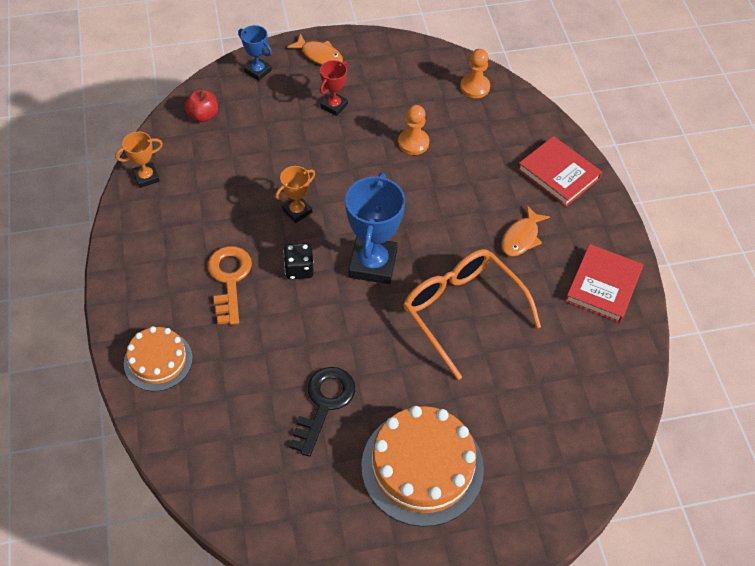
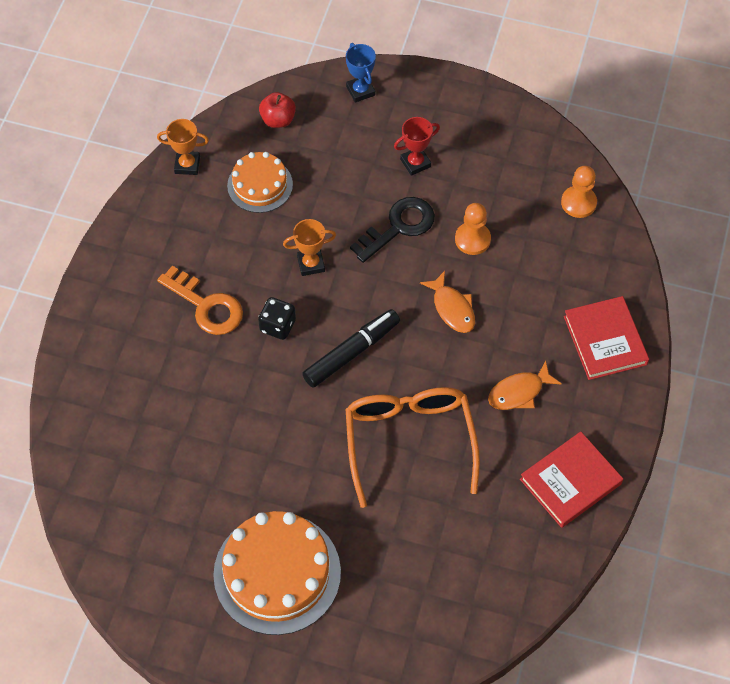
camera: 30 degrees right, 5 degrees up
(158, 360) = (99, 357): orange cake -> orange cake (260, 185)
(229, 279) = (207, 306): orange key -> orange key turned 105 degrees clockwise
(319, 55) = (434, 98): orange fish -> orange fish (452, 308)
(324, 403) = (224, 470): black key -> black key (399, 226)
(373, 264) = (351, 352): blue trophy -> black marker

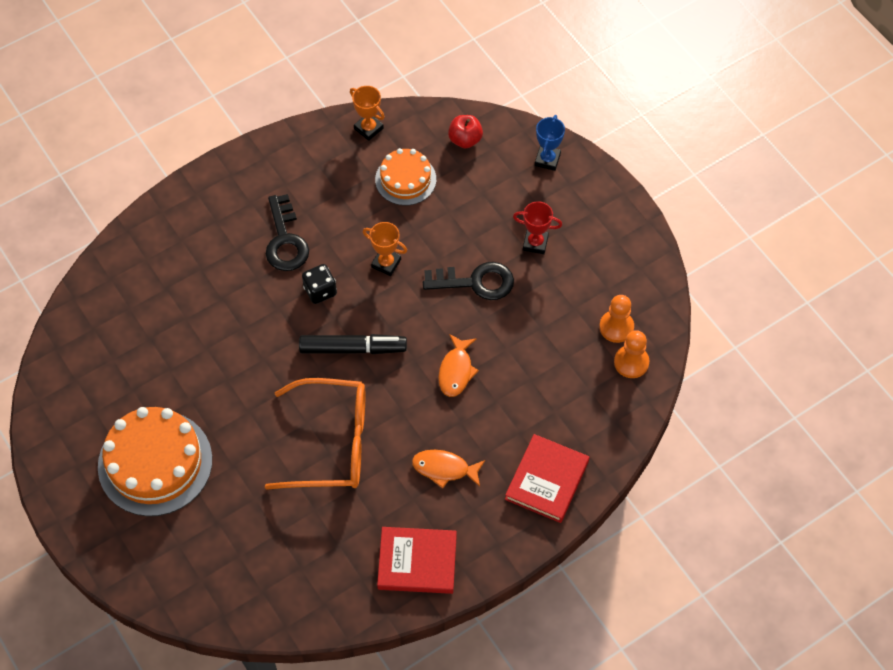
camera: 40 degrees right, 0 degrees up
(207, 306) = (285, 241): orange key -> black key
(409, 441) = (331, 443): orange glasses -> orange glasses turned 60 degrees clockwise
(472, 239) = (521, 331): orange pawn -> orange pawn (616, 327)

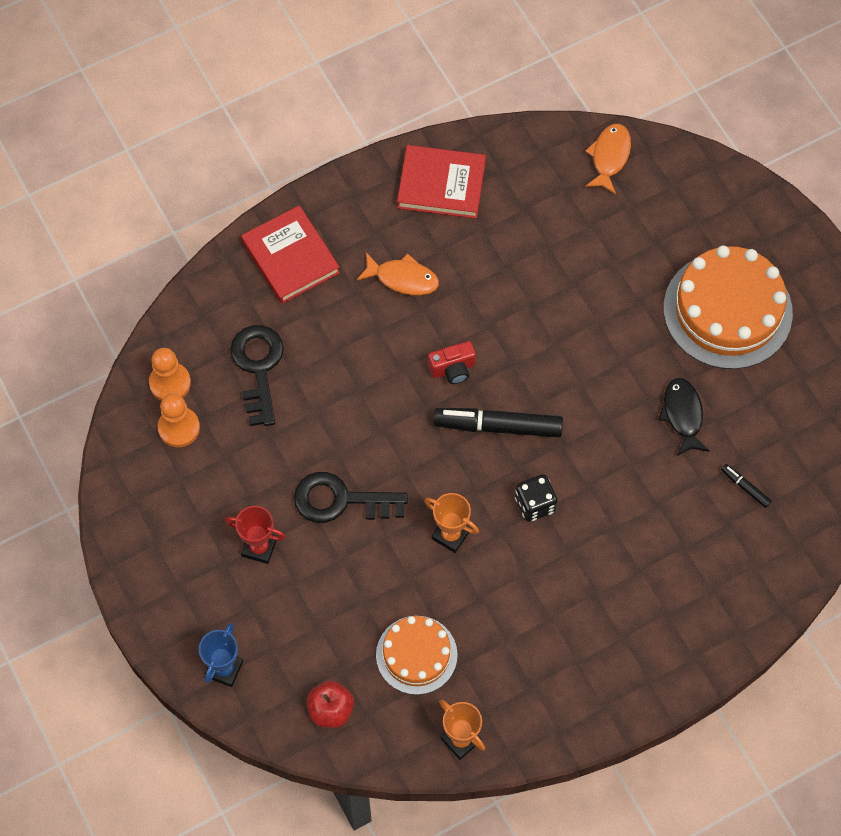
camera: 175 degrees left, 5 degrees up
(149, 316) = (745, 487): none -> black marker
(198, 370) = (682, 415): none -> black fish
(285, 241) = (577, 577): black key -> black key (258, 367)
(331, 443) = (528, 317): orange glasses -> none
(394, 393) = (453, 369): none -> red camera
(456, 371) = (377, 389): orange fish -> orange fish (609, 157)
(547, 480) = (290, 257): red book -> red book turned 60 degrees counterclockwise

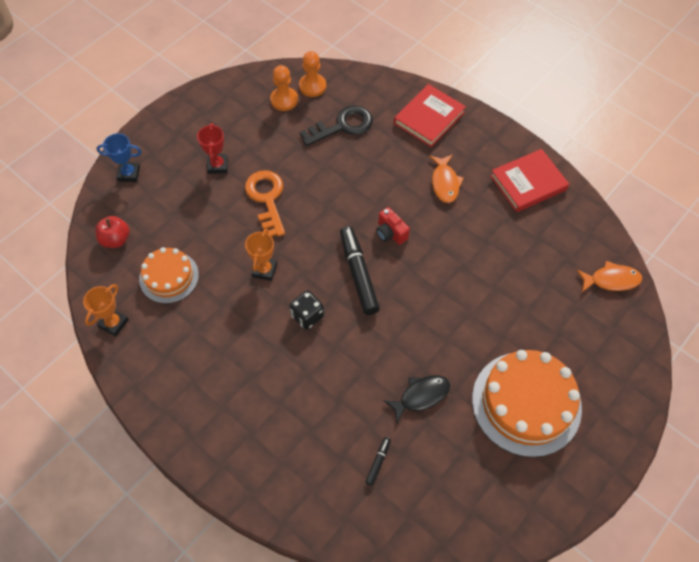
camera: 70 degrees right, 5 degrees down
(340, 500) = (266, 198): black key -> orange key
(441, 184) = (528, 183): red book -> red book turned 75 degrees clockwise

